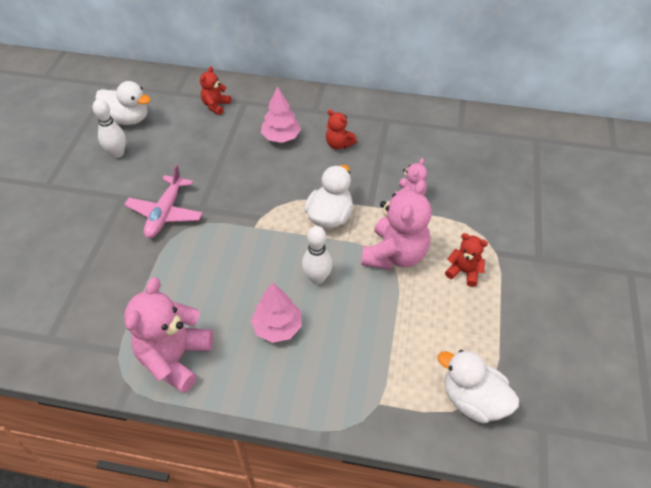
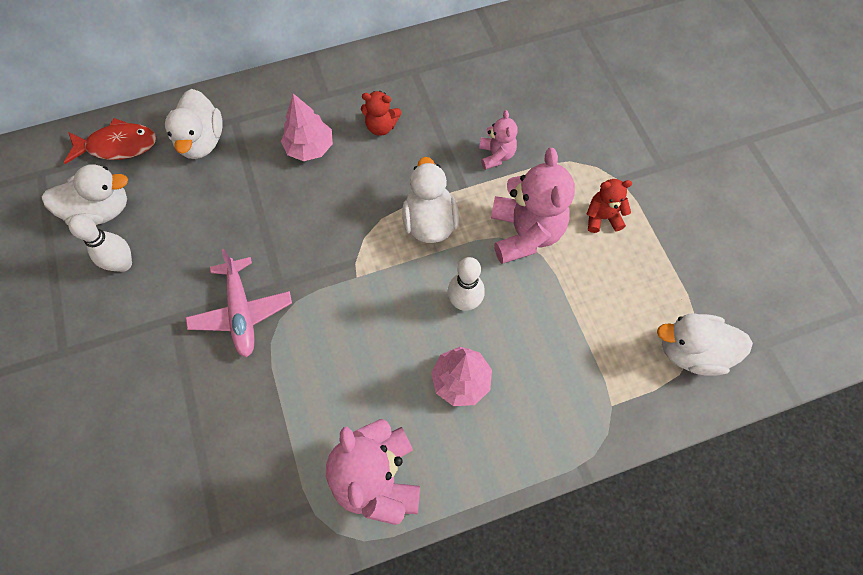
camera: 30 degrees left, 15 degrees up
(164, 88) = (118, 146): none -> red fish
(216, 106) = (202, 141): red teddy bear -> white duck

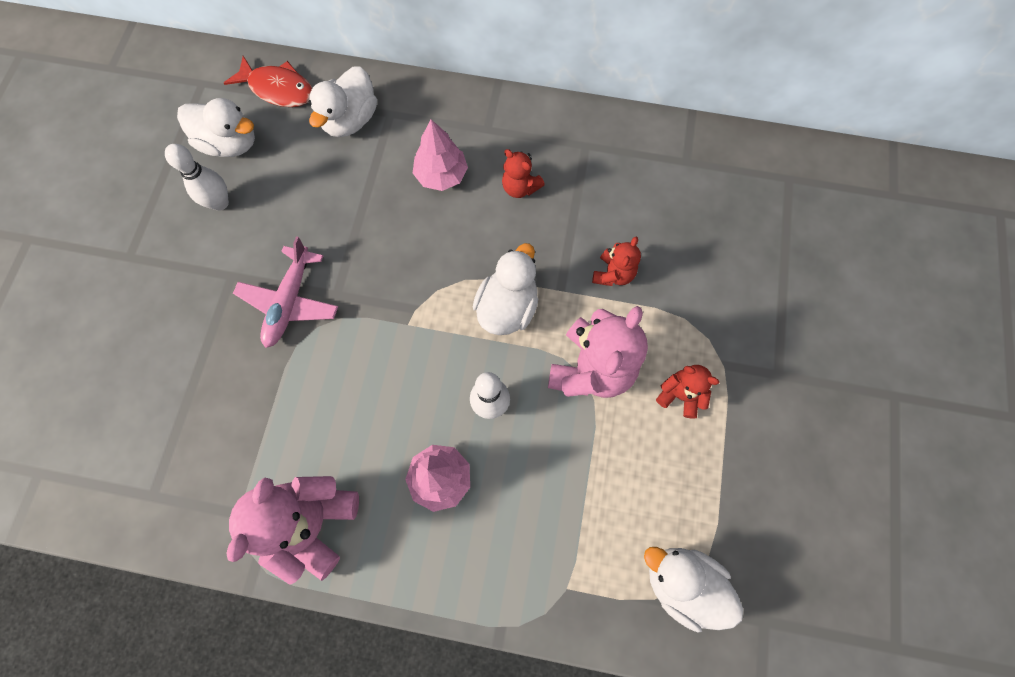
camera: 30 degrees right, 5 degrees up
(496, 155) = (613, 274): pink teddy bear -> red teddy bear

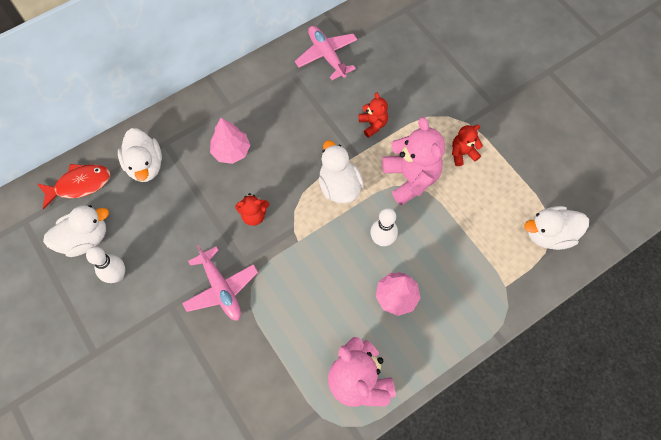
camera: 45 degrees left, 5 degrees down
(520, 187) = (280, 122): red teddy bear -> red teddy bear (254, 215)
(643, 158) = (327, 55): none -> pink plane

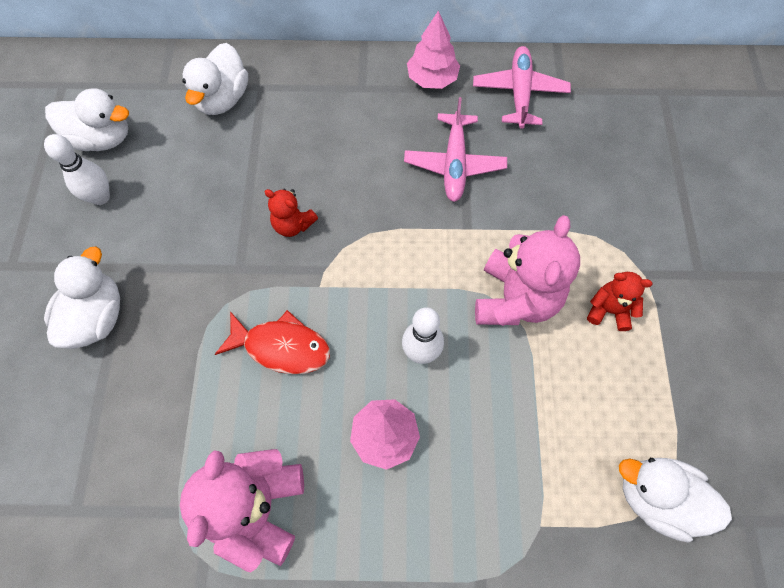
camera: 35 degrees right, 0 degrees up
(80, 185) = (143, 80): red fish -> red fish (281, 347)
(221, 288) = (192, 284): pink plane -> pink plane (454, 164)
(231, 151) = (325, 137): pink tree -> pink tree (432, 79)
(339, 186) = (417, 253): white duck -> white duck (97, 317)
(373, 124) = (516, 205): red teddy bear -> none

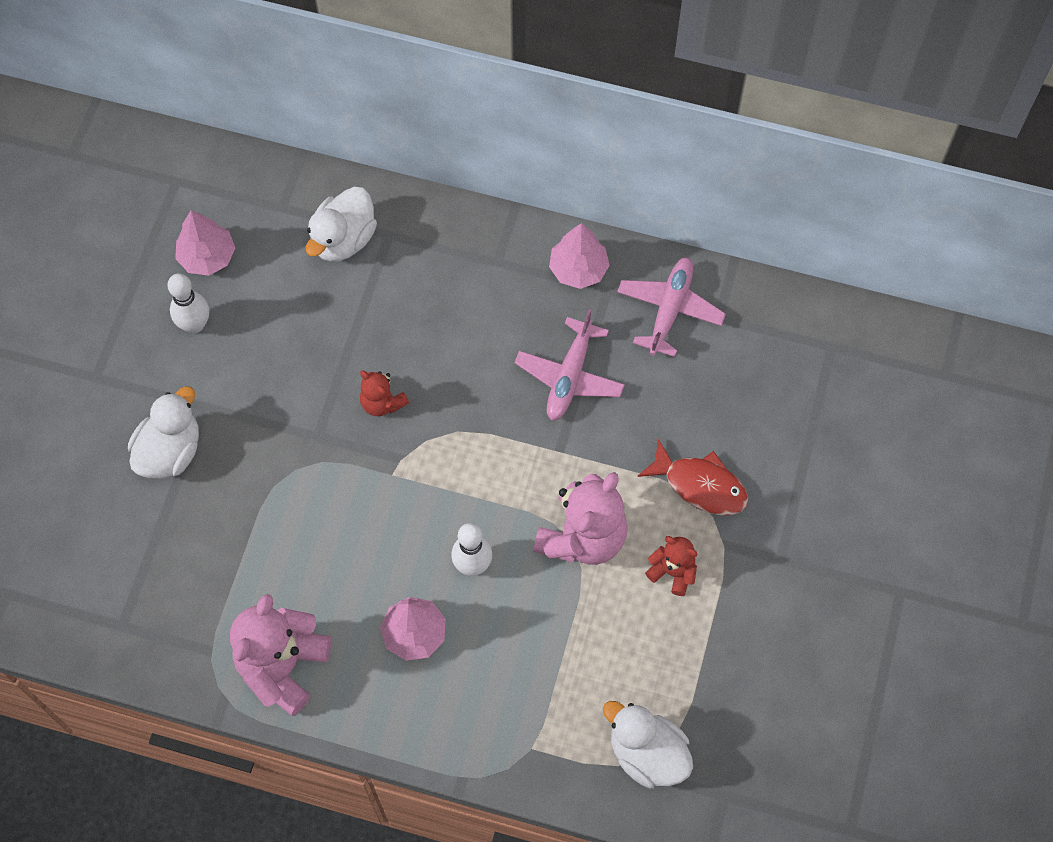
camera: 15 degrees right, 0 degrees up
(102, 138) = (207, 257): white duck -> pink tree
(281, 347) = (340, 525): red fish -> red fish (700, 485)

